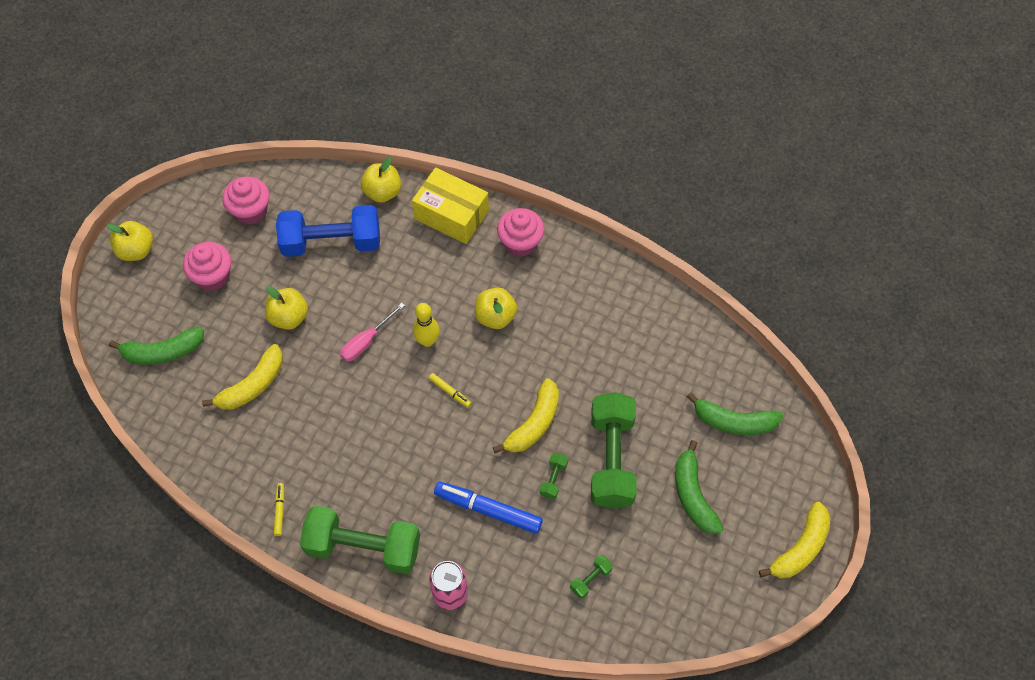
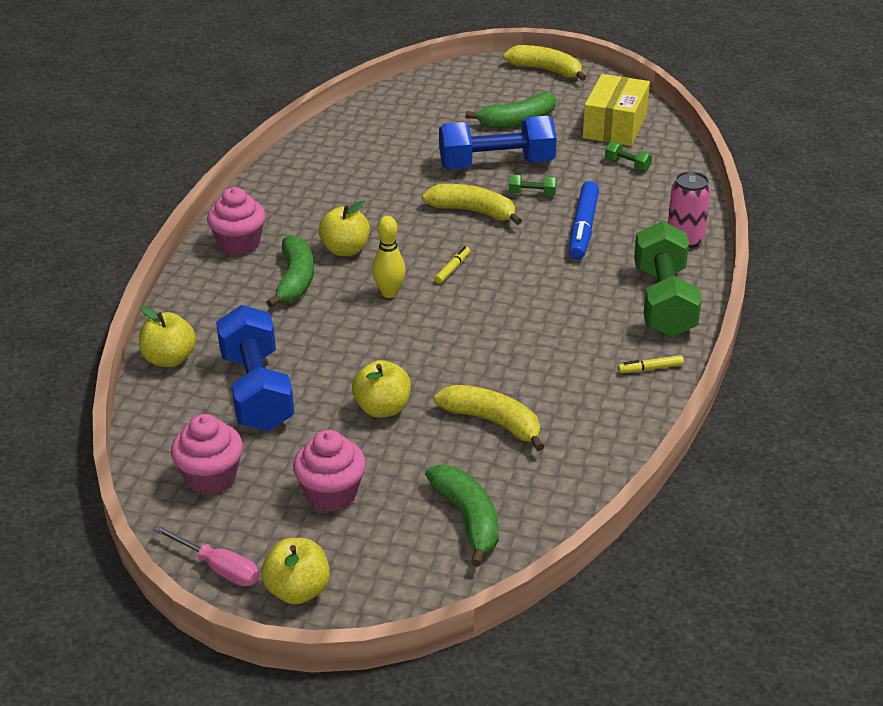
camera: 100 degrees left, 25 degrees down
(366, 341) = (402, 338): pink screwdriver -> pink screwdriver (218, 568)
(451, 215) = (202, 298): yellow box -> yellow box (615, 126)
(611, 459) = (496, 164): green dumbbell -> blue dumbbell
(734, 422) = (432, 106): green banana -> green banana (295, 280)

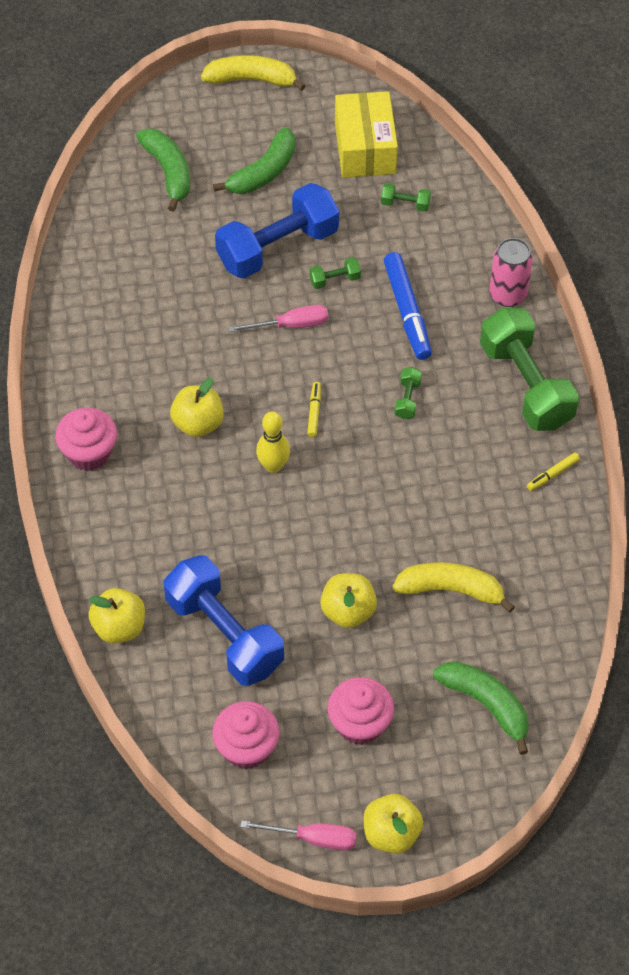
camera: 25 degrees left, 20 degrees up
(295, 280) = (174, 481): green banana -> green banana (168, 172)
(473, 211) = (291, 325): yellow banana -> pink screwdriver
(543, 282) = (407, 399): none -> green dumbbell

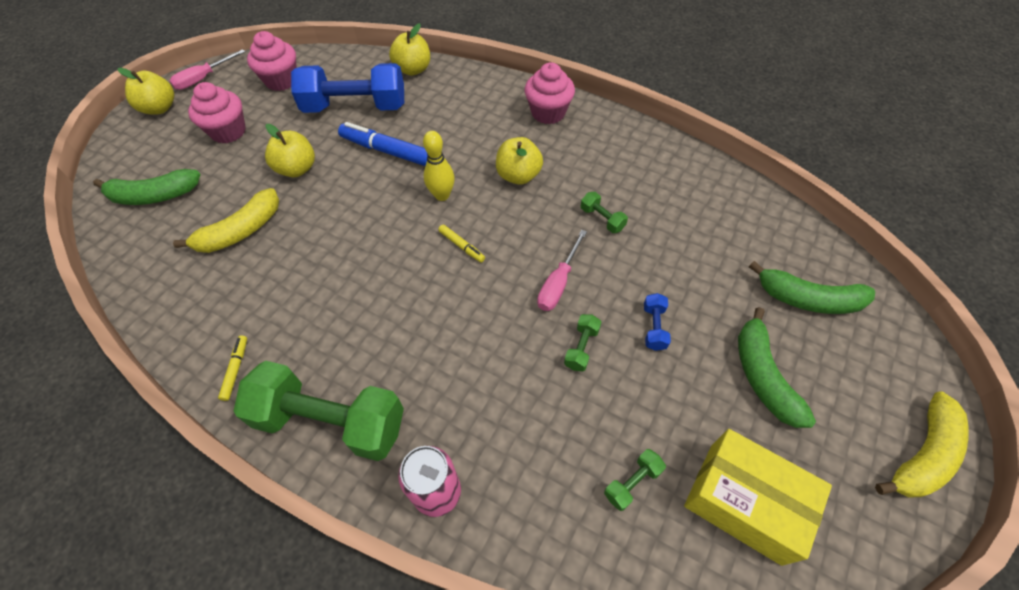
camera: 130 degrees right, 0 degrees up
(277, 247) = (654, 327): blue dumbbell -> blue dumbbell, size x0.40
(407, 311) = (497, 381): blue marker -> blue marker (390, 152)
(407, 399) = (411, 315): green dumbbell -> green dumbbell (602, 219)

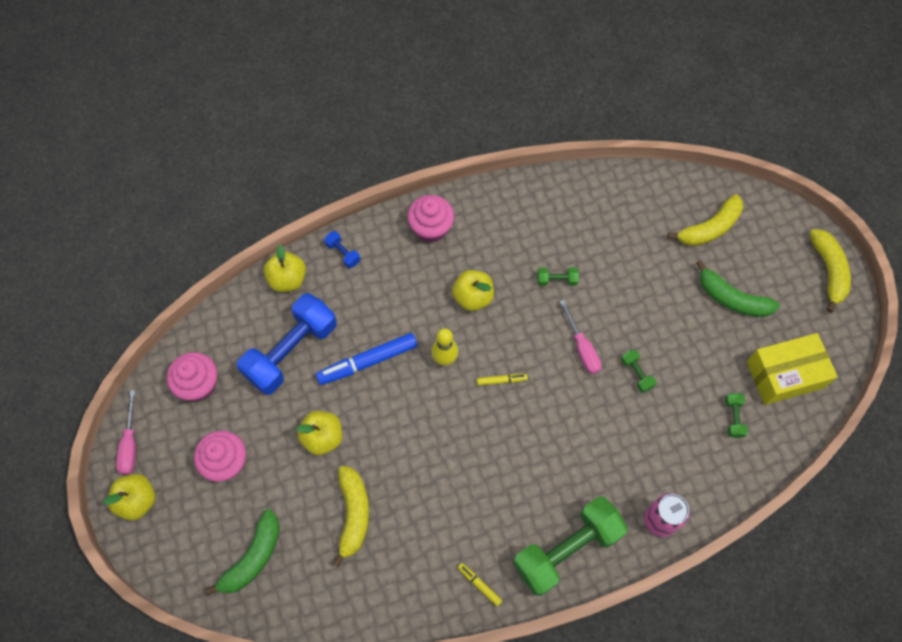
camera: 50 degrees left, 10 degrees up
(654, 327) = (657, 323): blue dumbbell -> blue dumbbell (343, 253)
(808, 299) = (709, 228): green banana -> yellow banana

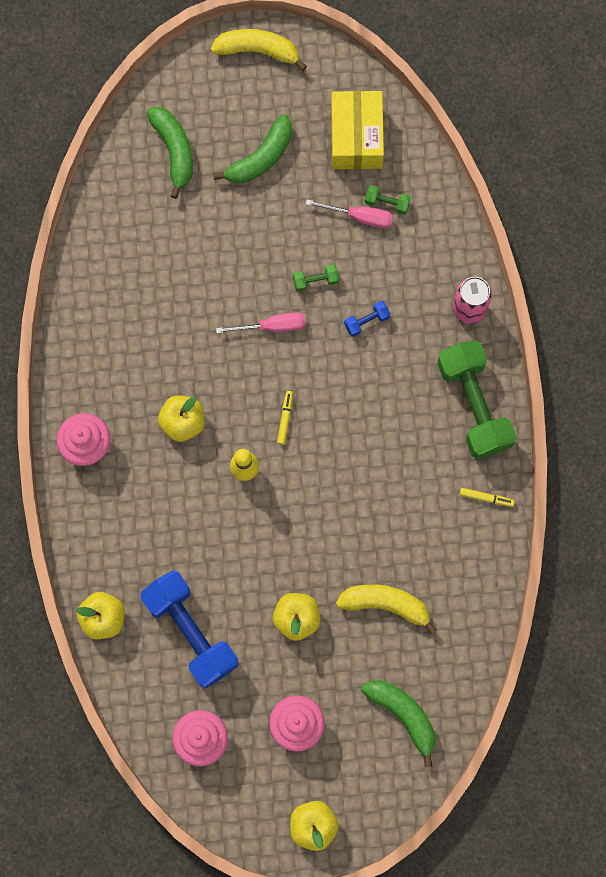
camera: 75 degrees left, 10 degrees up
(130, 444) = (249, 824): pink screwdriver -> pink screwdriver (360, 217)
(343, 253) = (89, 550): blue dumbbell -> blue dumbbell (366, 321)
(367, 361) = (225, 552): blue marker -> none
(479, 584) = (486, 498): yellow marker -> yellow marker turned 135 degrees counterclockwise
(557, 280) = (188, 328): green dumbbell -> none
(709, 228) = (174, 151): yellow banana -> green banana

